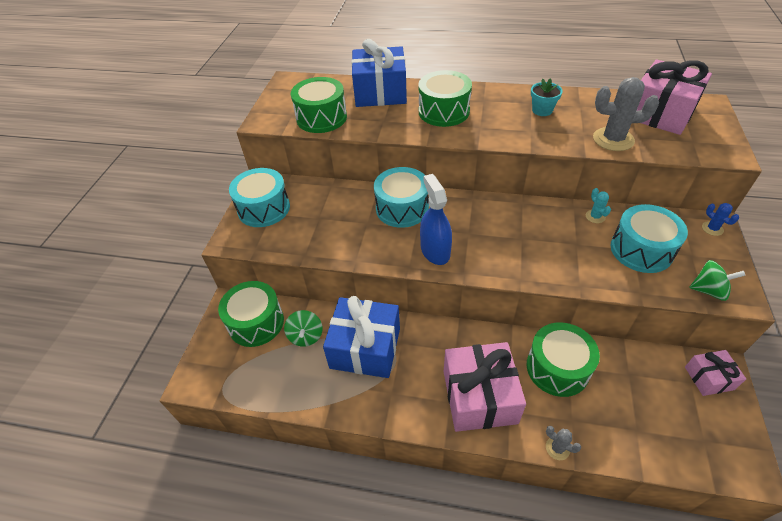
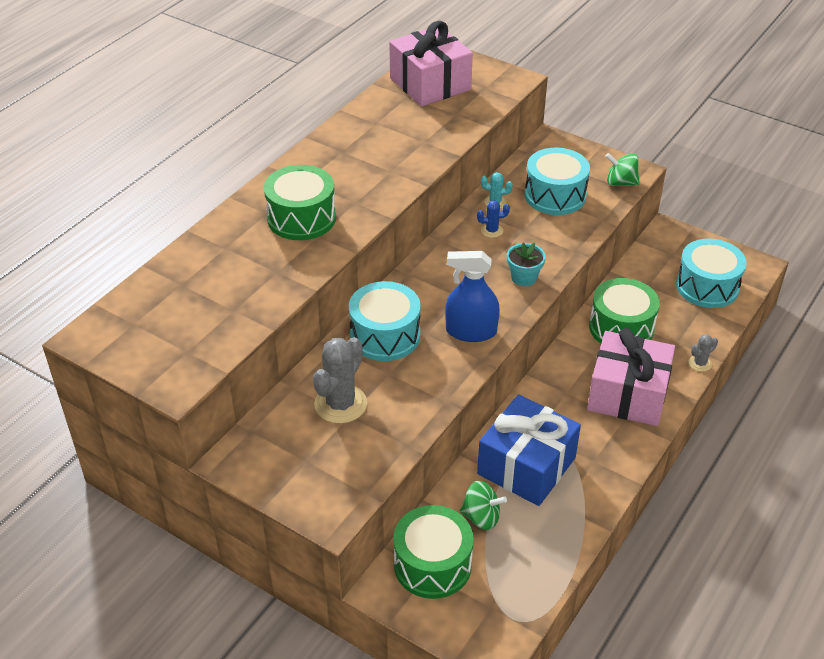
camera: 70 degrees left, 5 degrees down
(264, 208) = (290, 468): turquoise drum -> turquoise drum (707, 286)
(321, 118) = (221, 325): green drum -> none
(380, 92) = (210, 256): blue gift -> none
(542, 110) = (362, 149): turquoise flower pot -> turquoise flower pot (524, 277)
(613, 139) = (447, 128): grey cactus -> grey cactus (340, 404)
(708, 290) = (620, 182): green spinning top -> green spinning top turned 105 degrees counterclockwise
(709, 378) = (672, 242): pink gift -> none
(712, 228) = (555, 144): blue cactus -> blue cactus (492, 231)

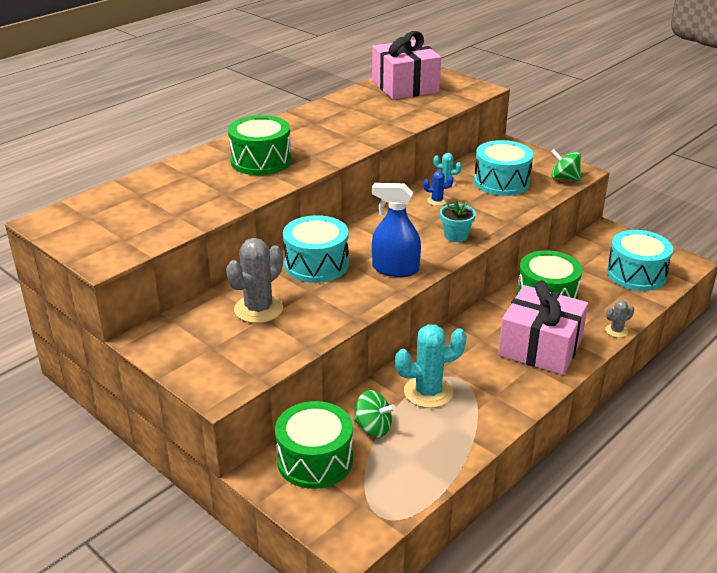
camera: 10 degrees right, 10 degrees down
(526, 466) = (428, 392): blue gift -> turquoise cactus

